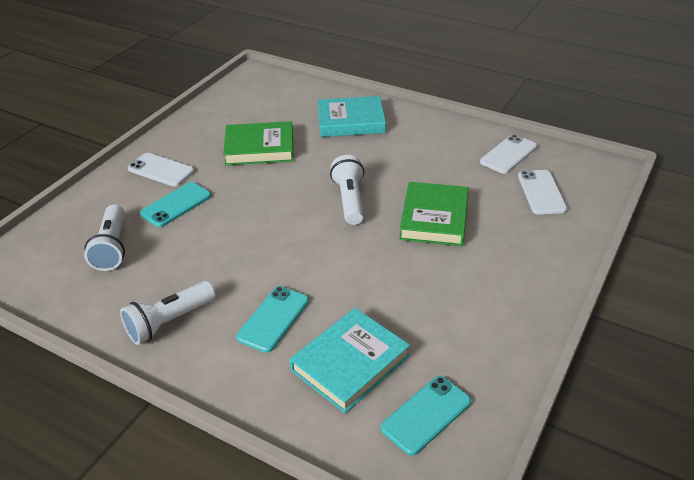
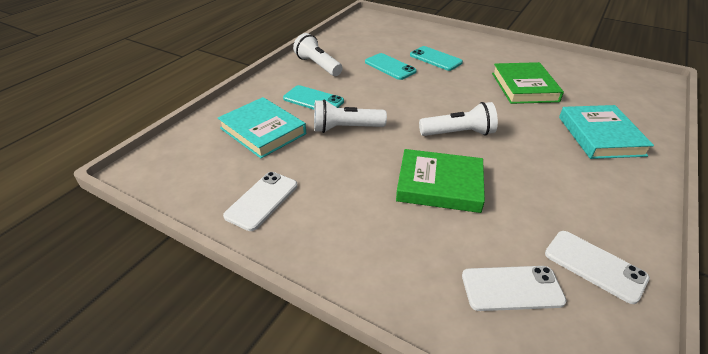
camera: 90 degrees right, 0 degrees up
(112, 247) = (387, 43): white flashlight -> white flashlight (346, 128)
(161, 170) = (476, 50): white phone -> white phone (262, 200)
(426, 415) = (202, 163): turquoise phone -> turquoise phone (390, 67)

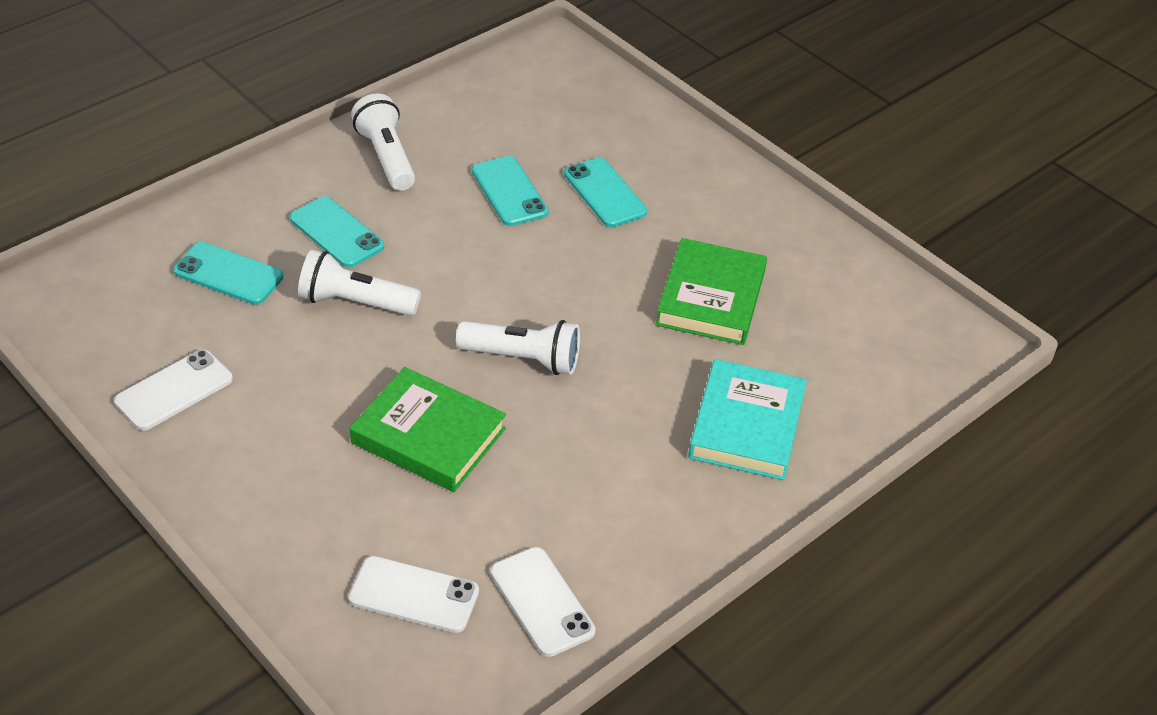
camera: 15 degrees right, 5 degrees up
(263, 131) = (228, 274): turquoise book -> turquoise phone

